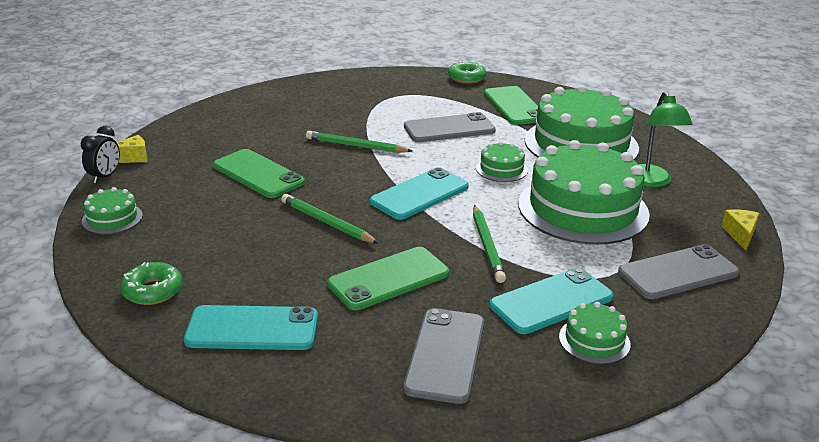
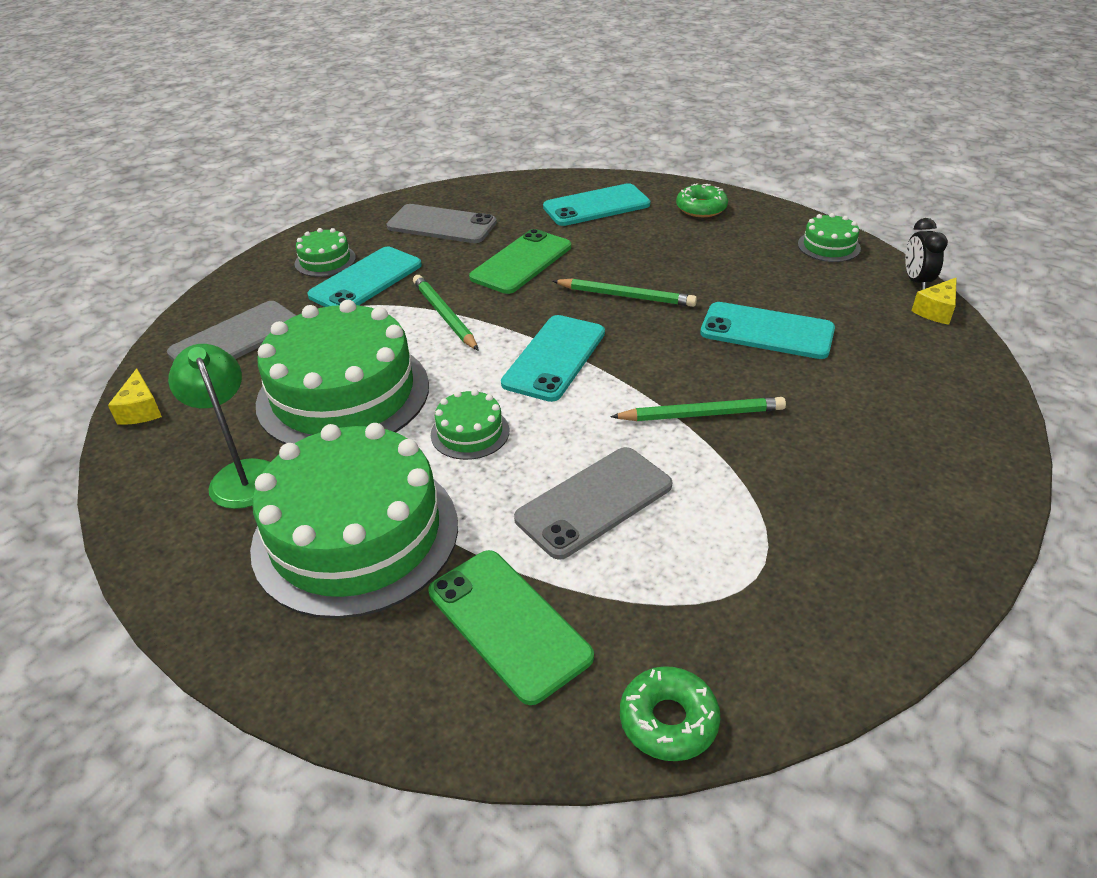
camera: 160 degrees right, 10 degrees up
(258, 174) = (767, 331): green phone -> turquoise phone
(445, 355) = (441, 225): grey phone -> grey phone turned 60 degrees counterclockwise

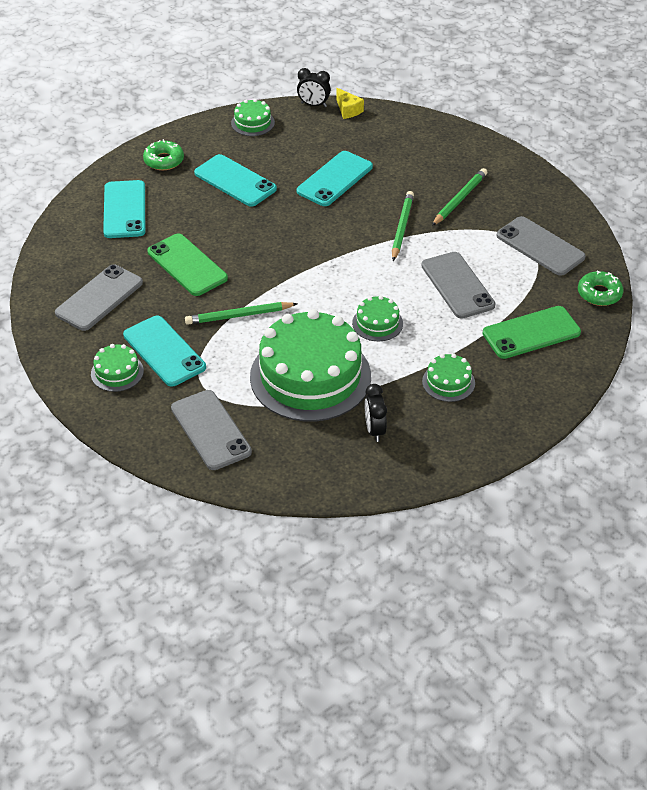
camera: 75 degrees left, 5 degrees up
(141, 410) = (280, 483): yellow cheese -> none
(241, 474) = (375, 430): green lamp -> black clock
(356, 534) = (448, 382): green cake -> green cake, size x0.43
(554, 358) = (318, 273): turquoise phone -> turquoise phone (235, 181)
(626, 296) = (263, 226): green pencil -> green pencil (460, 199)
(761, 595) = (540, 246): none -> grey phone

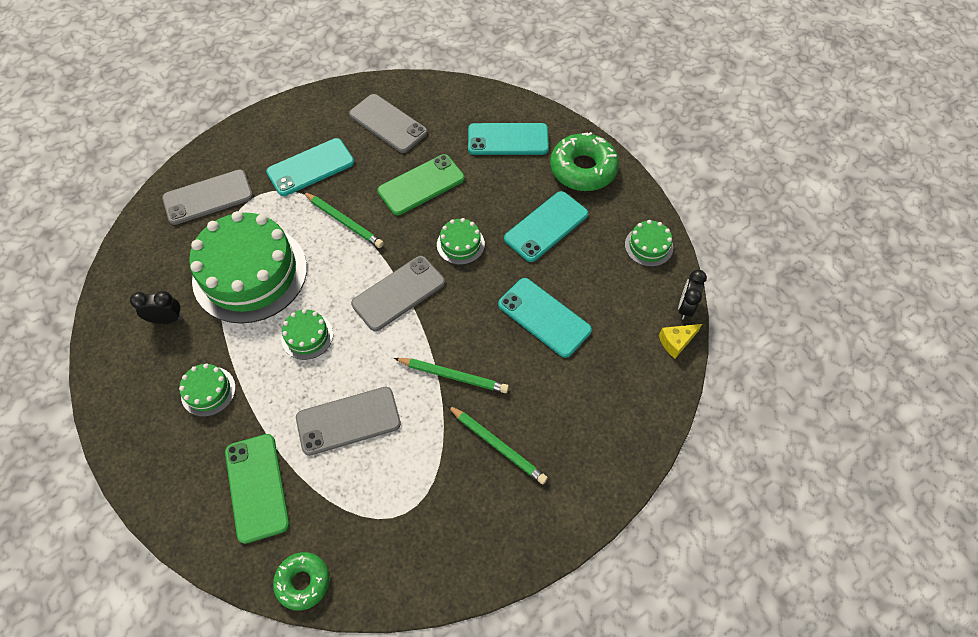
camera: 95 degrees right, 15 degrees up
(117, 372) = (293, 136): green cake -> green cake (460, 244)
(164, 160) = (583, 169): green donut -> green donut, size x1.66
(238, 315) = (344, 222): green pencil -> green pencil turned 135 degrees clockwise
(540, 246) = (399, 526): grey phone -> grey phone (398, 293)

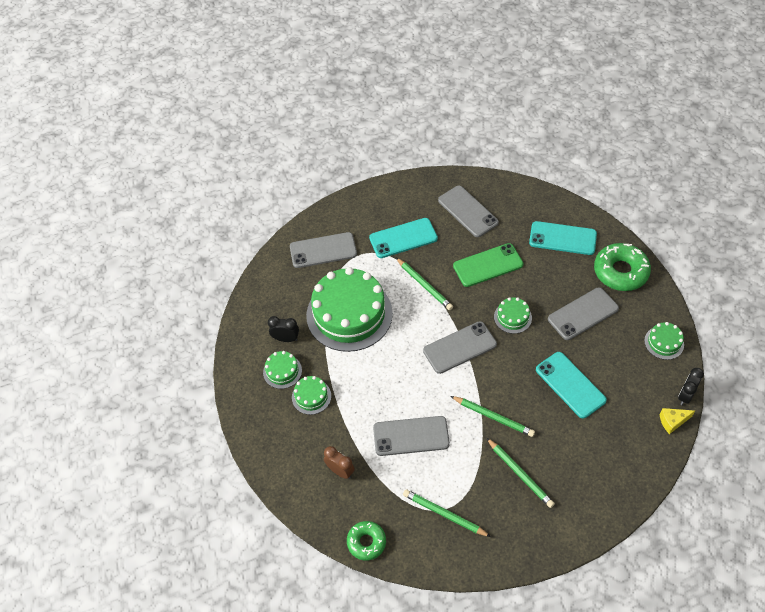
camera: 15 degrees right, 5 degrees down
(257, 487) = (340, 471): green phone -> brown clock
(307, 336) = (387, 368): green cake -> green cake (282, 371)
(405, 519) = (444, 514): none -> green pencil
(546, 226) = (583, 314): turquoise phone -> grey phone

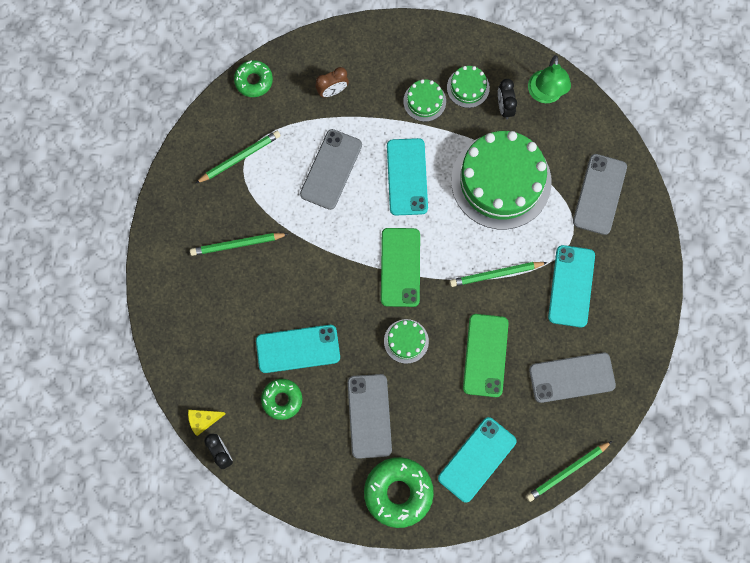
camera: 115 degrees right, 20 degrees up
(260, 317) = (545, 94): none -> green lamp
(286, 339) = (504, 107): black clock -> black clock turned 135 degrees clockwise
(384, 378) = (407, 177): none -> turquoise phone
(460, 347) = (400, 267): grey phone -> green phone
(493, 417) = (306, 254): green pencil -> green pencil (567, 471)
(615, 375) = (282, 400): none -> green donut
(664, 342) = (289, 476): green cake -> none
(672, 421) = (203, 420): yellow cheese -> yellow cheese turned 120 degrees counterclockwise

